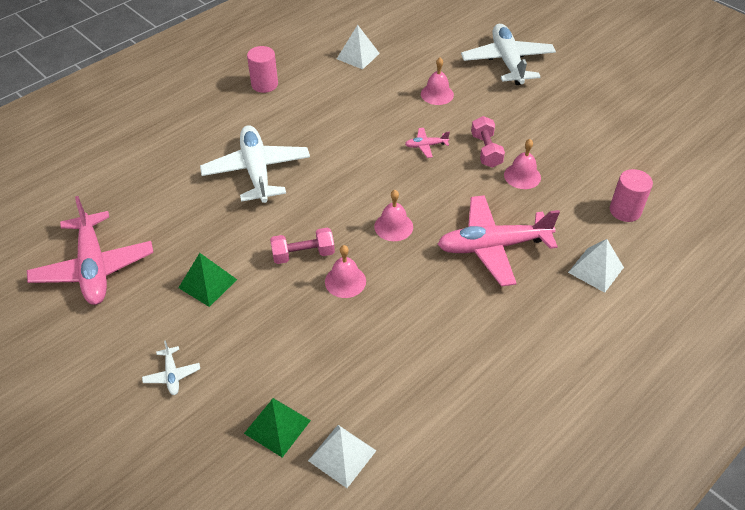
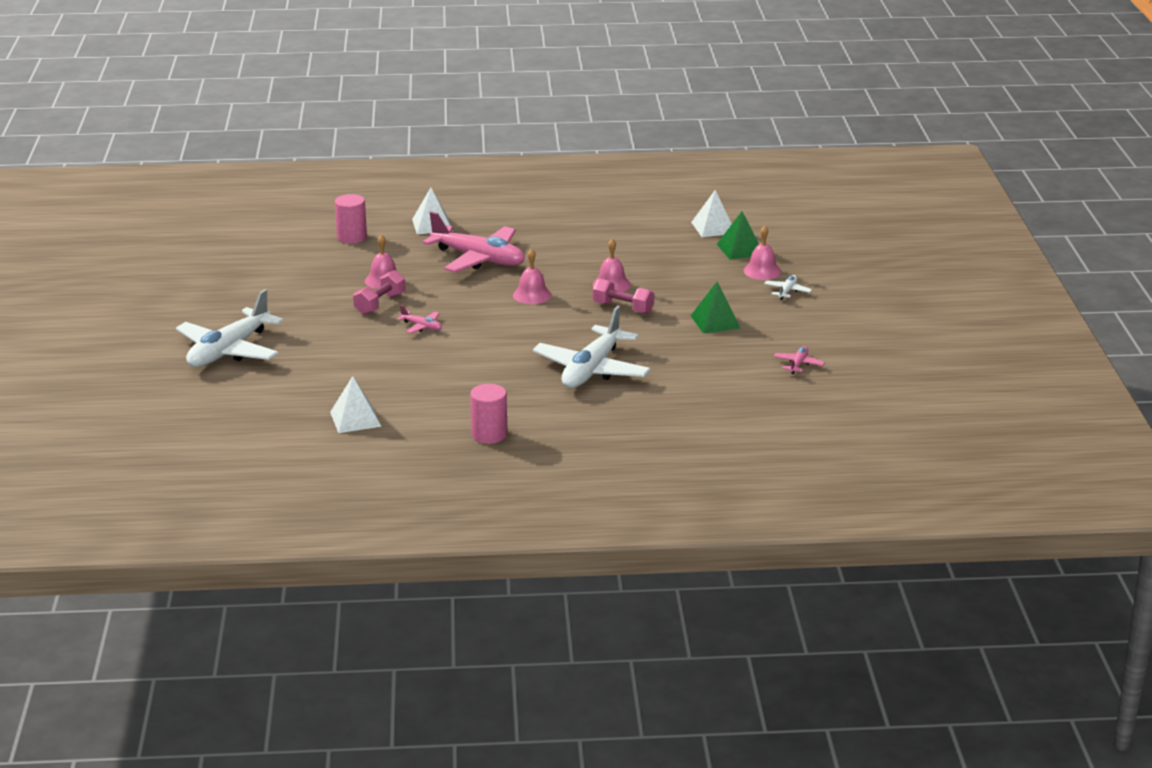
camera: 140 degrees left, 20 degrees down
(94, 267) = (798, 364): pink plane -> pink plane, size x0.42
(437, 94) = (343, 355): pink bell -> pink bell (762, 271)

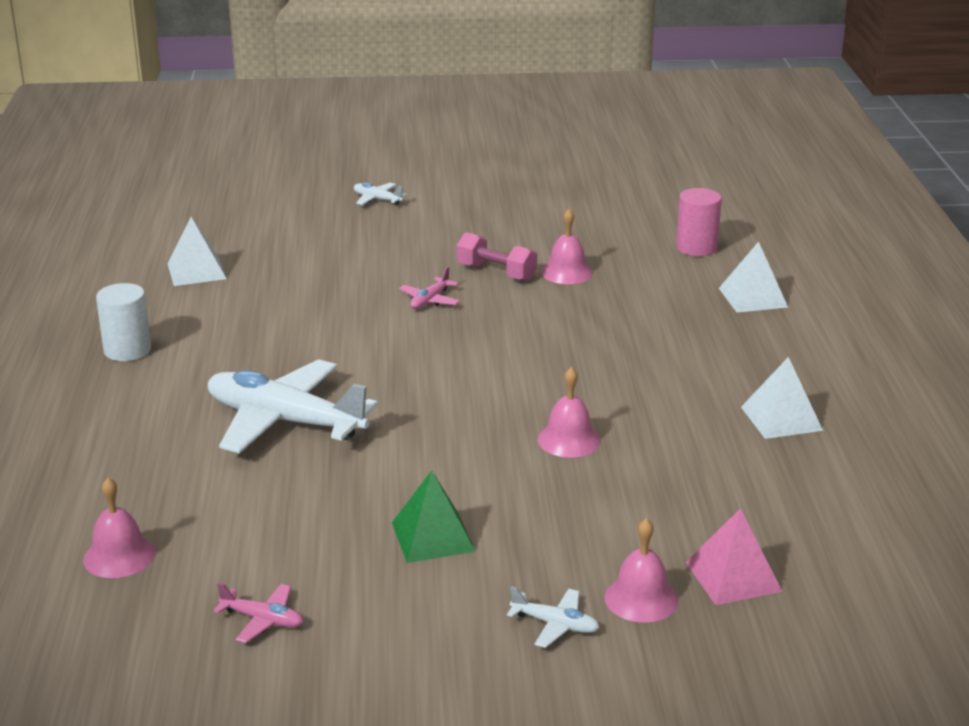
camera: 90 degrees right, 0 degrees up
(229, 351) = (377, 199): white plane -> white plane, size x0.42
(479, 259) = (644, 333): pink plane -> none
(489, 434) = (127, 350): pink cylinder -> white cylinder
(532, 295) = (527, 374): pink bell -> pink bell (119, 556)
(623, 308) = (484, 449): pink dumbbell -> none
(713, 227) = (823, 549): white pyramid -> white pyramid (781, 418)
(740, 249) = (733, 576): green pyramid -> pink pyramid

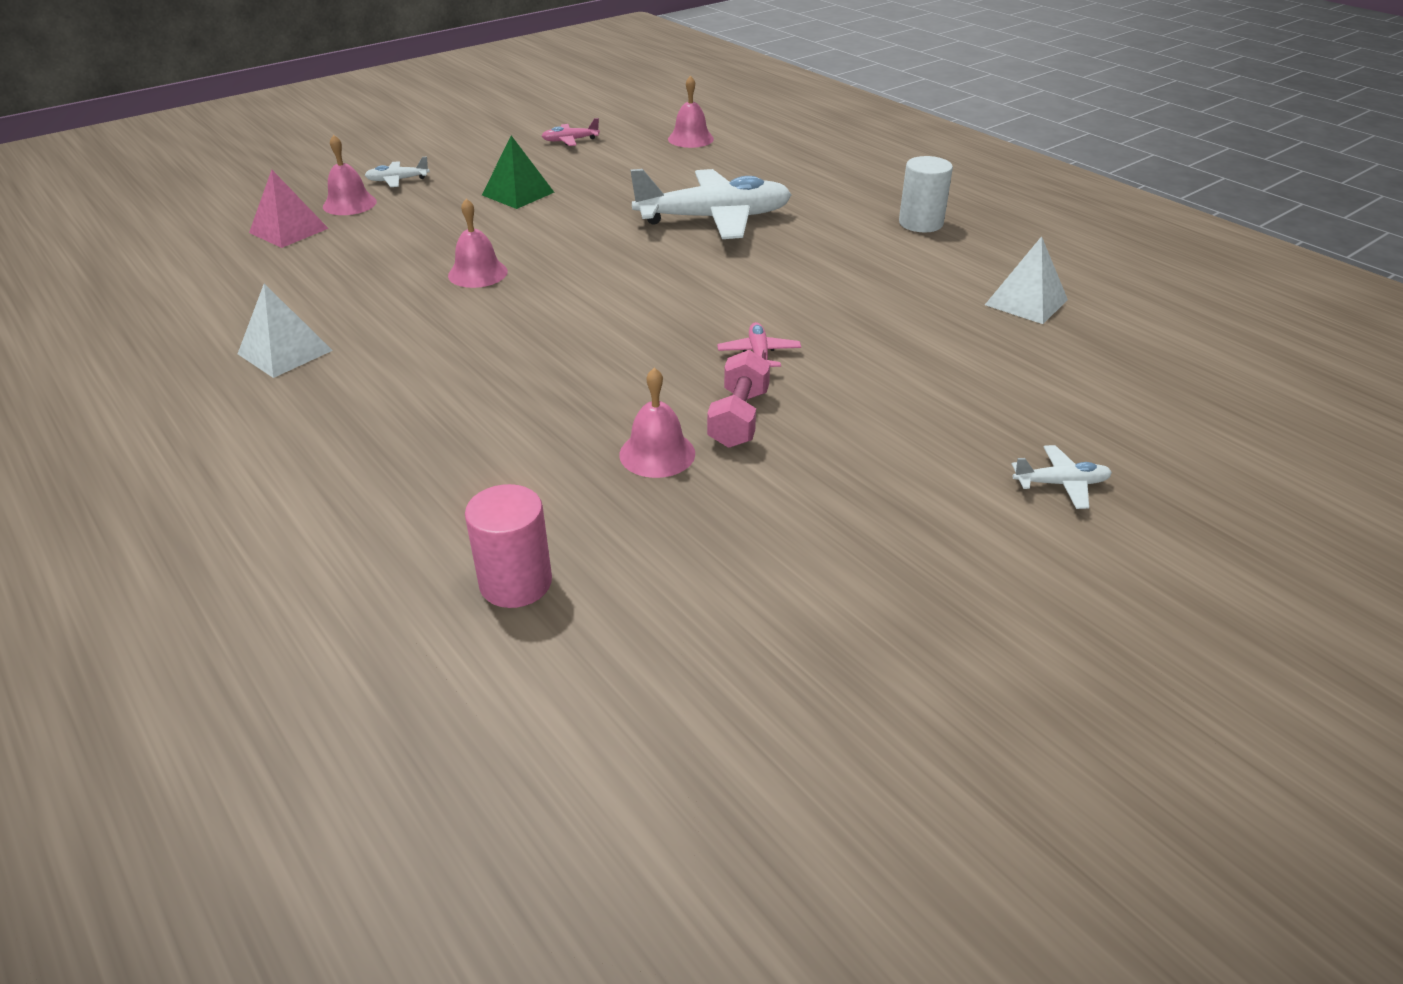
camera: 145 degrees right, 10 degrees up
(496, 273) = (738, 418): pink dumbbell -> pink dumbbell turned 75 degrees counterclockwise
(753, 297) = (378, 508): white pyramid -> none

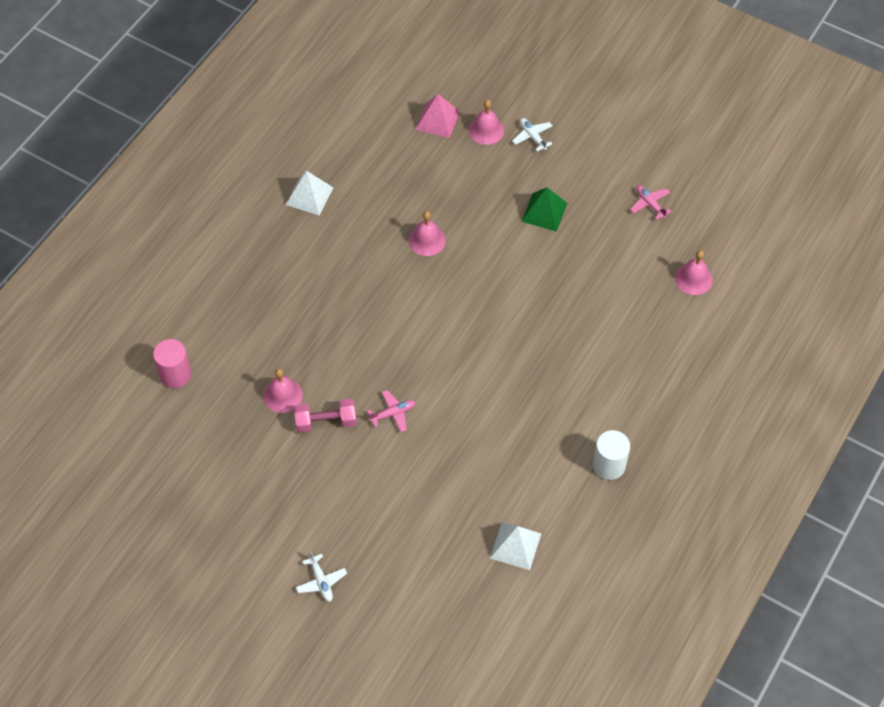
camera: 70 degrees right, 20 degrees up
(714, 218) = (558, 338): white plane -> none

